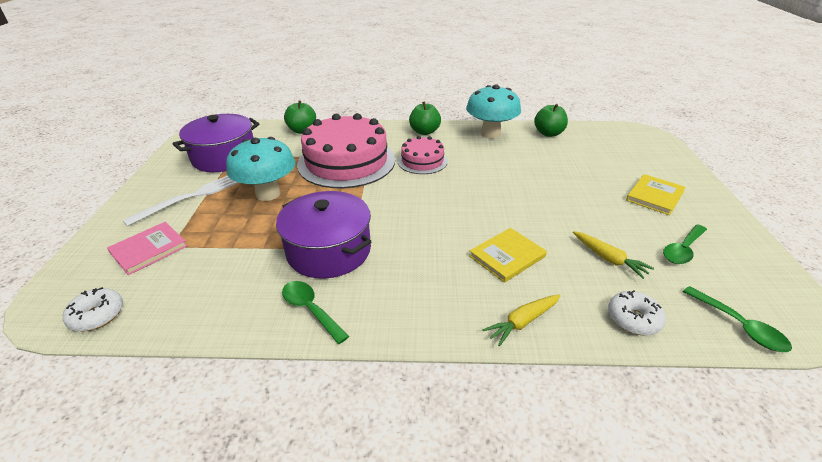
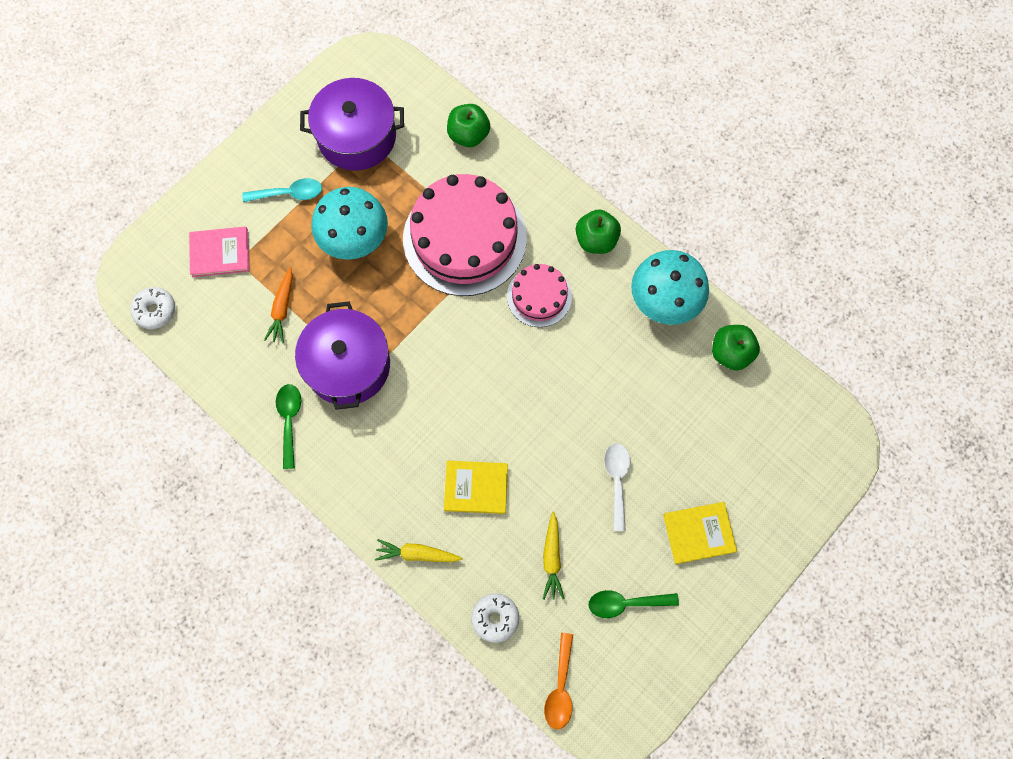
camera: 40 degrees right, 35 degrees up
(191, 197) = (289, 193): white fork -> turquoise spoon
(238, 250) = (282, 309): none -> orange carrot
(579, 202) = (617, 480): none -> white spoon
(739, 326) = (560, 688): green spoon -> orange spoon

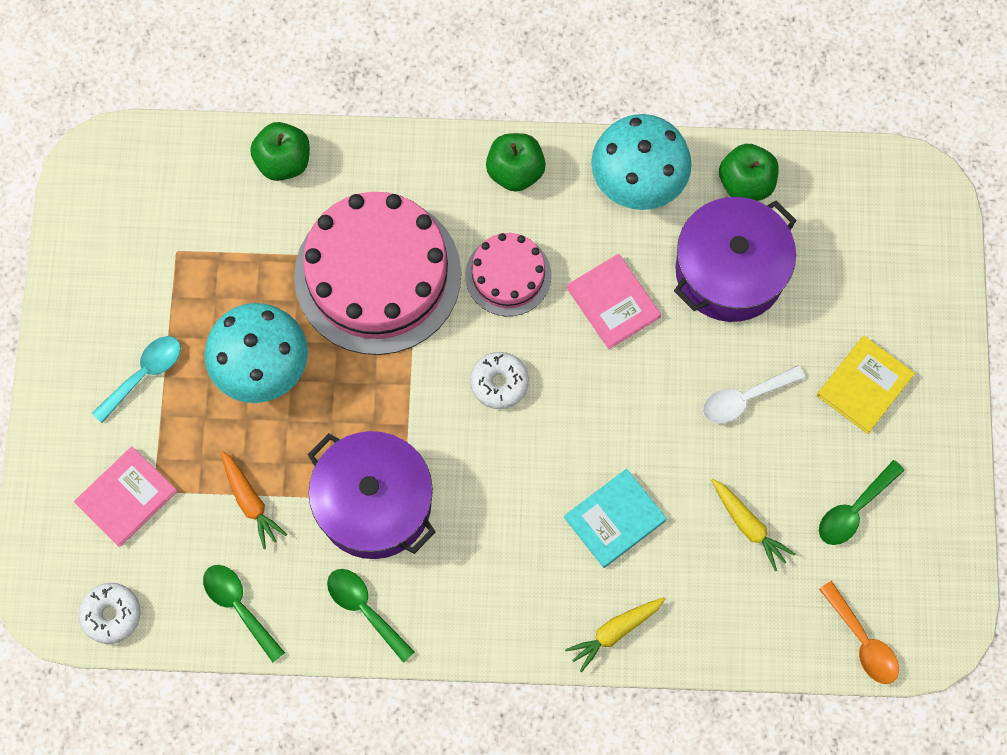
camera: 40 degrees left, 0 degrees up
(224, 362) = (239, 606): none -> green spoon
(357, 136) = (162, 255): purple pot -> purple pot (729, 271)
(476, 488) = (615, 519): yellow book -> turquoise book
(495, 618) = (745, 629): white donut -> white donut (499, 383)
(587, 360) = (613, 302): none -> pink book
(617, 480) = (744, 398): white spoon -> white spoon turned 75 degrees counterclockwise

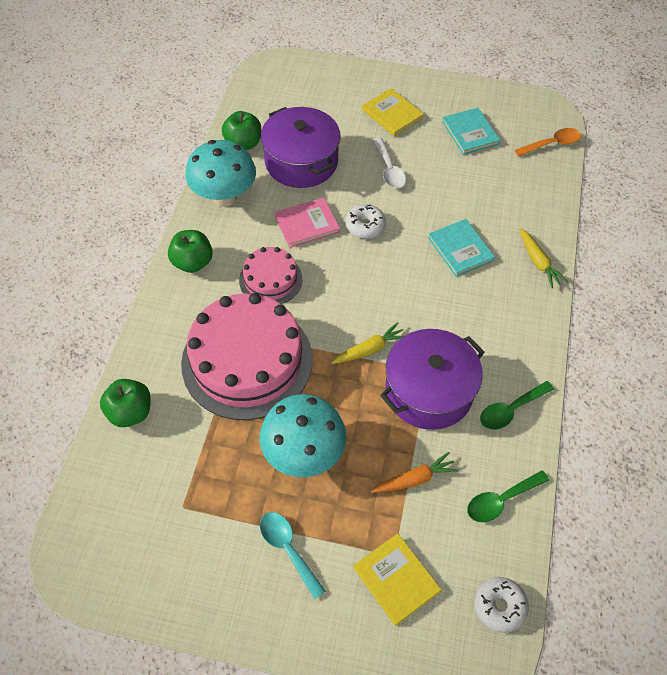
camera: 80 degrees left, 15 degrees down
(126, 497) = (396, 579): pink book -> yellow book
(499, 383) = (350, 298): white donut -> white donut (365, 226)
(748, 526) = (474, 183): yellow carrot -> yellow carrot (370, 349)
(854, 510) = (470, 133): green spoon -> turquoise book

